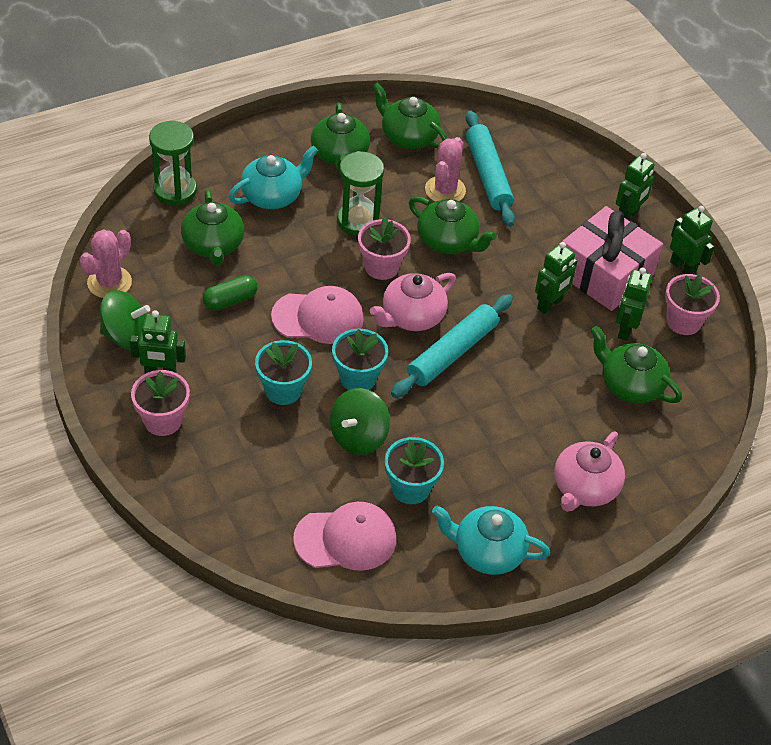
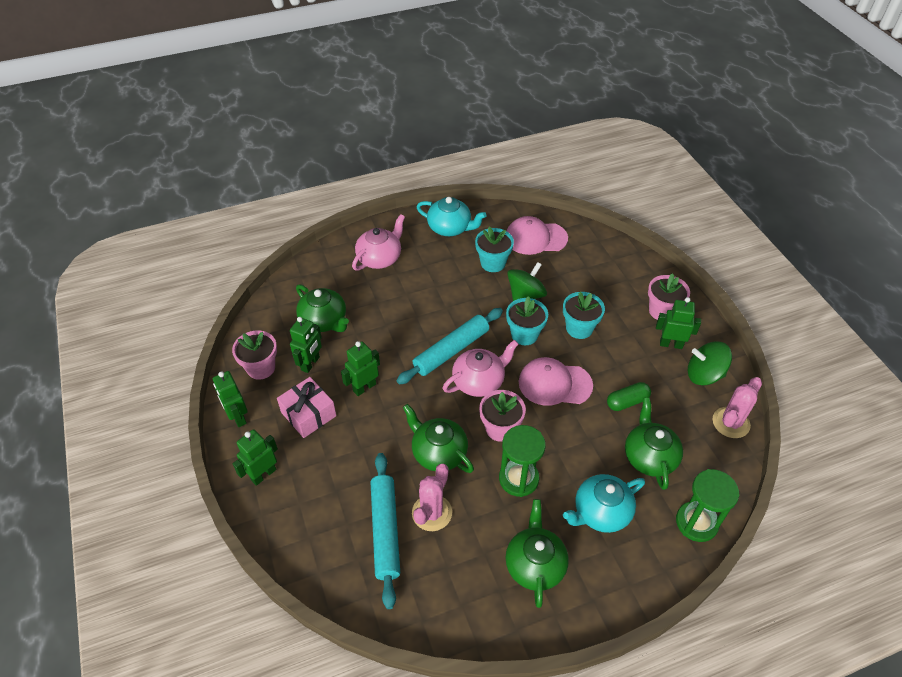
camera: 170 degrees left, 0 degrees up
(408, 137) = (460, 589): green teapot -> none
(604, 274) = (308, 414): pink gift -> pink gift, size x0.65

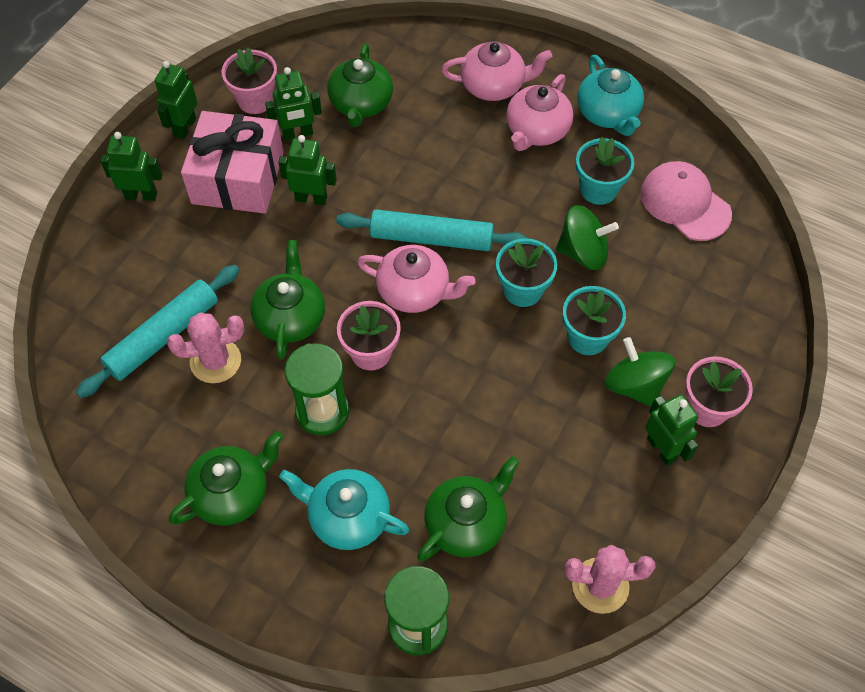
camera: 50 degrees right, 10 degrees up
(308, 414) = (238, 178): pink gift -> pink gift, size x1.53
(429, 261) = (537, 131): none -> pink teapot
(554, 384) = (480, 364): pink cap -> none
(627, 402) = (524, 453): green capsule -> none
(704, 374) = (649, 514): green spinning top -> green spinning top (634, 385)

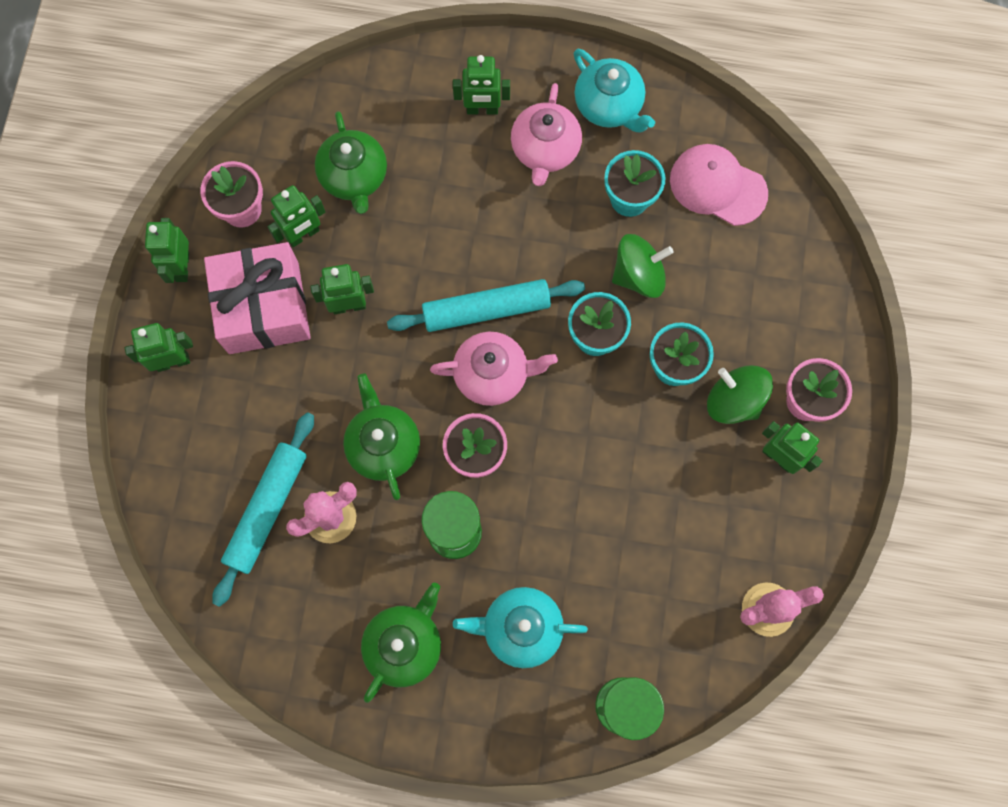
camera: 20 degrees left, 15 degrees up
(466, 523) = (630, 594): green teapot -> none
(494, 86) = (482, 110): pink teapot -> green robot

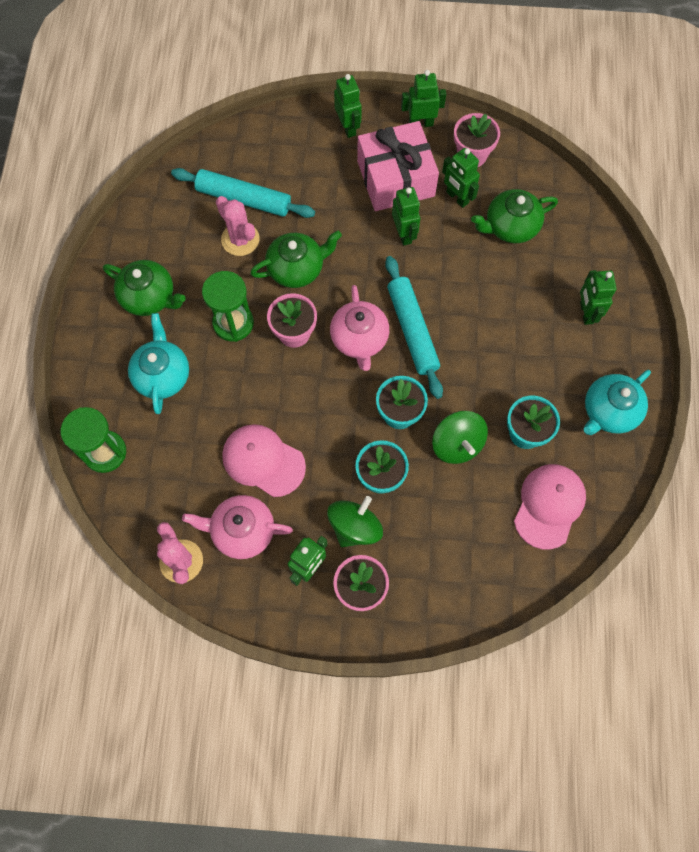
camera: 85 degrees right, 5 degrees down
(545, 150) = (558, 363): pink teapot -> pink teapot (242, 531)
(646, 503) = (263, 461): none -> pink cap

